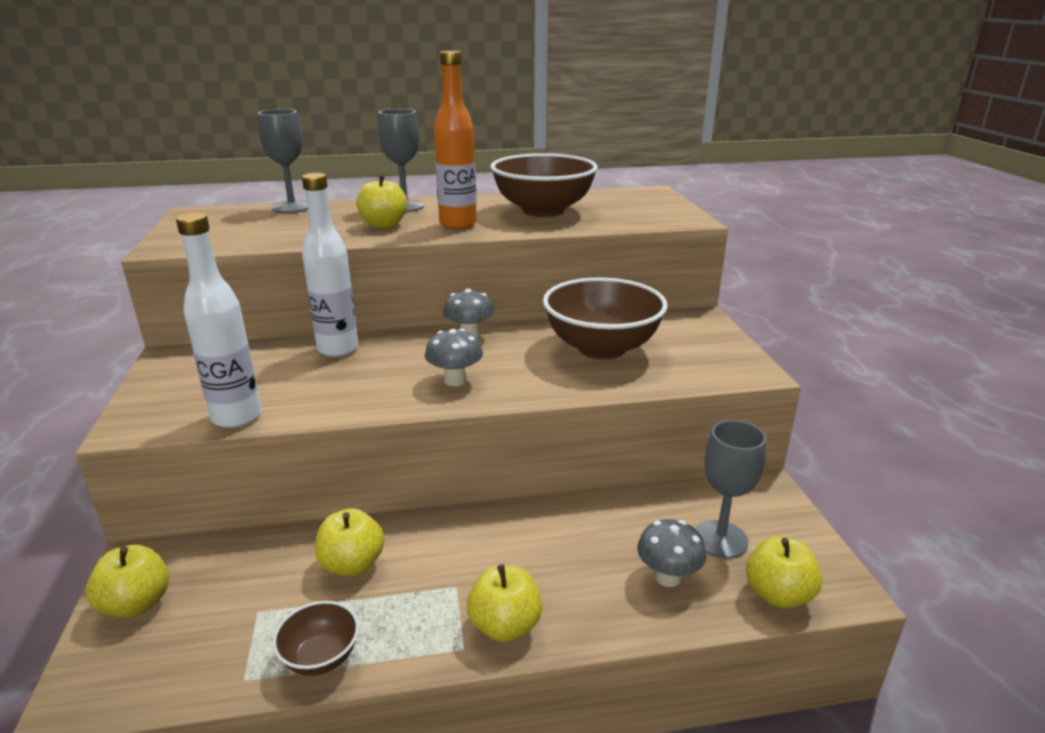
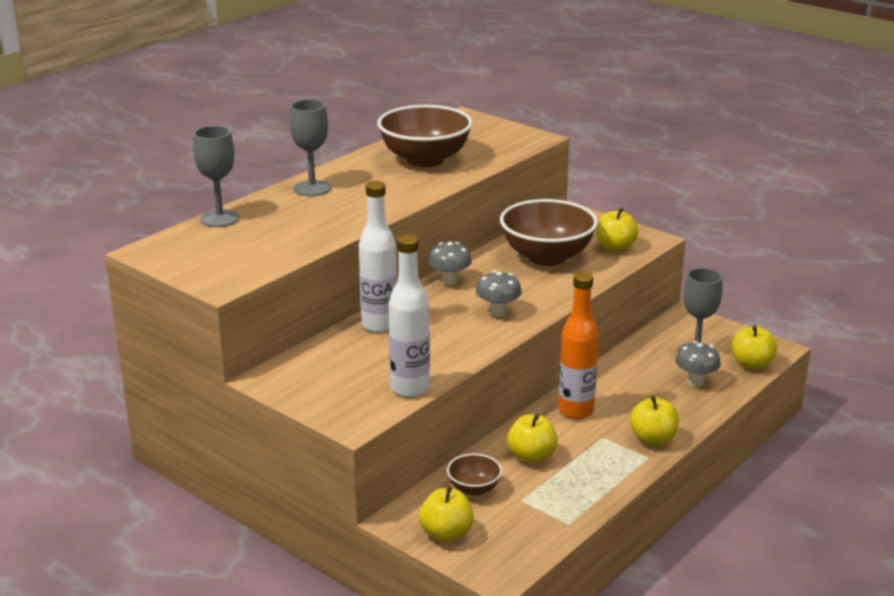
camera: 40 degrees left, 0 degrees up
(321, 657) = (589, 496): brown bowl -> brown bowl (474, 488)
(384, 225) = (339, 210): yellow apple -> yellow apple (615, 248)
(458, 224) = (392, 192): orange bottle -> orange bottle (575, 411)

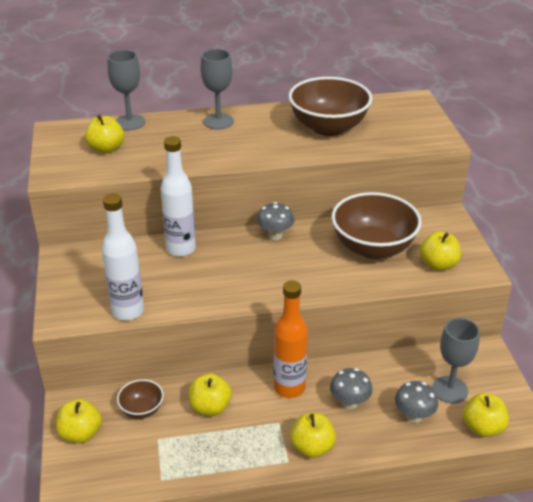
camera: 40 degrees right, 10 degrees up
(237, 246) = (106, 149): none -> yellow apple
(498, 312) = (270, 279): grey mushroom -> grey mushroom (349, 403)

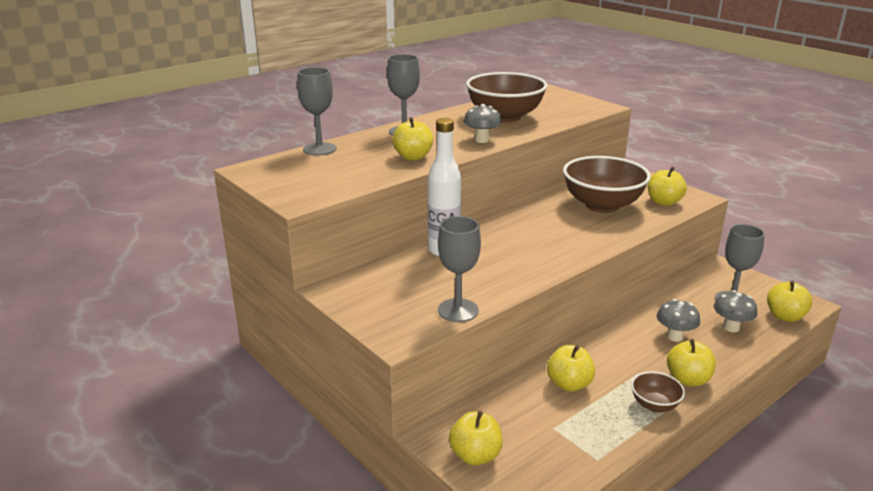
camera: 30 degrees left, 10 degrees down
(106, 149) = (325, 171): yellow apple -> yellow apple (413, 157)
(128, 311) = (458, 310): white bottle -> grey goblet
(142, 409) = (510, 411): brown bowl -> brown bowl (654, 405)
(275, 235) = (513, 218): grey mushroom -> grey mushroom (482, 140)
(289, 388) = (615, 344): orange bottle -> none

